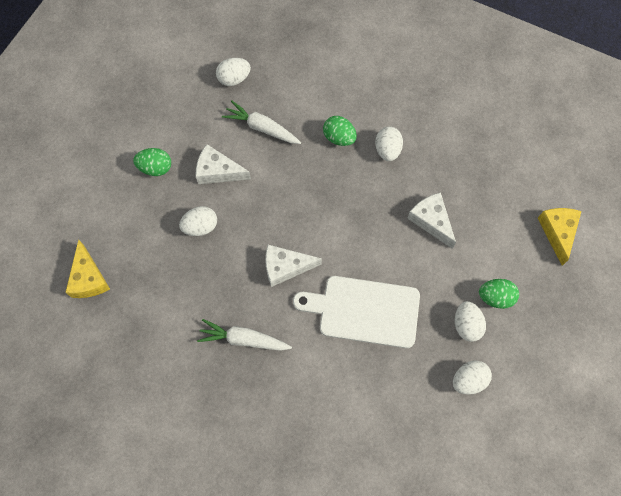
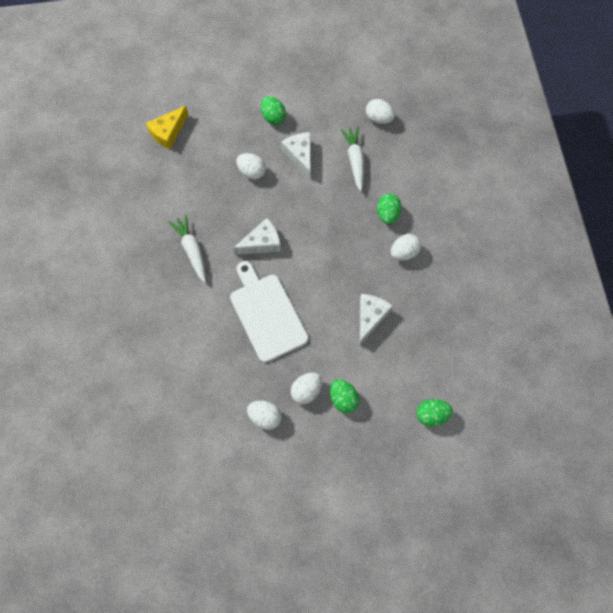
camera: 55 degrees right, 0 degrees up
(285, 267) = (262, 243): white cheese -> white cheese turned 105 degrees clockwise
(558, 232) = (431, 415): yellow cheese -> green egg

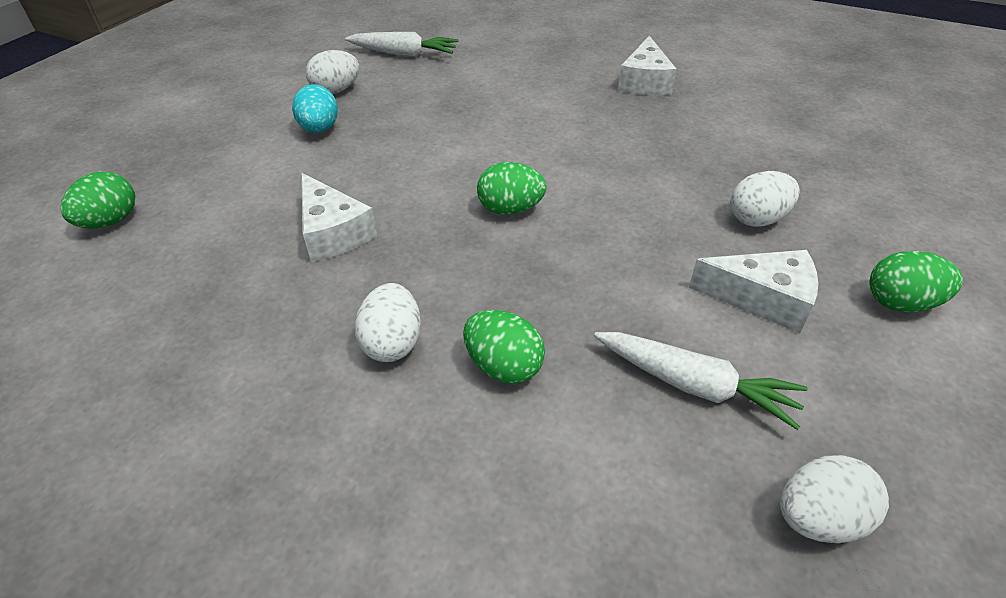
camera: 125 degrees right, 25 degrees down
(168, 132) = (907, 161): yellow cheese -> none
(192, 250) = (639, 114): white carrot -> white carrot (404, 54)
(262, 243) = (592, 176): white cheese -> white cheese (644, 82)
(267, 314) = (467, 138): white cutting board -> none
(306, 391) = (319, 129): white egg -> turquoise egg
(343, 399) = (263, 153): green egg -> green egg (510, 209)

